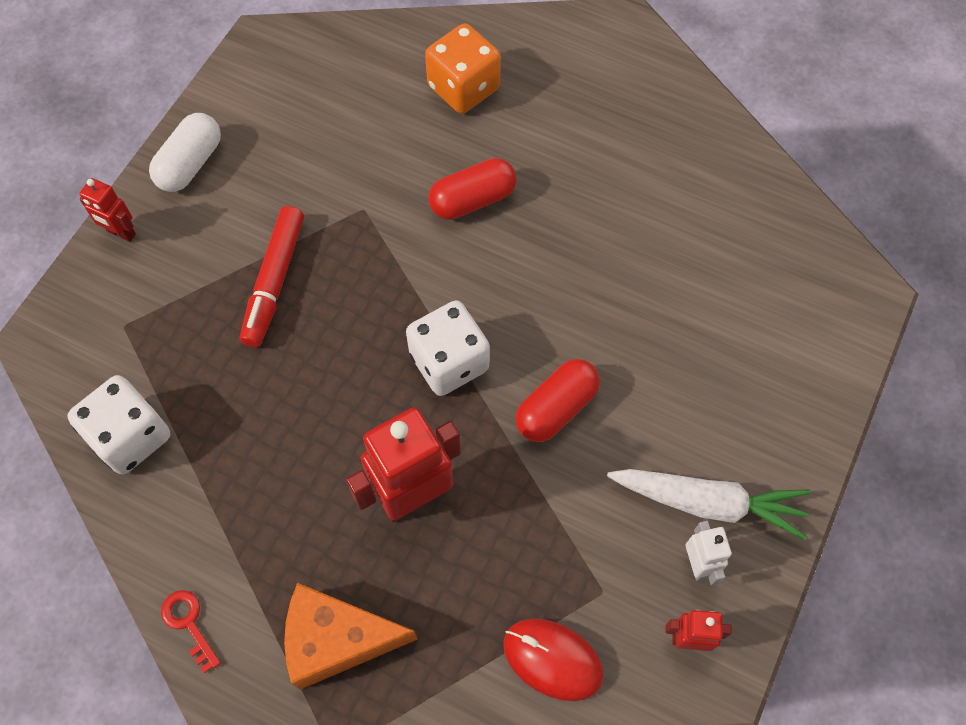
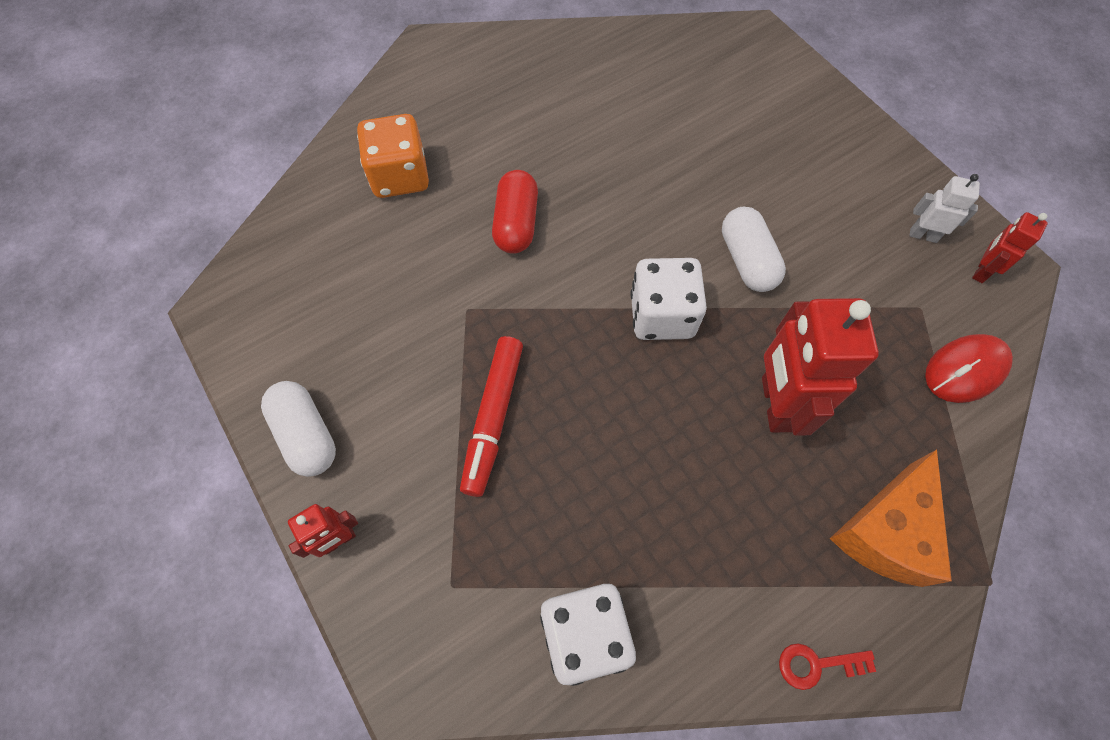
camera: 60 degrees left, 0 degrees up
(274, 281) = (493, 418): red marker -> red marker turned 60 degrees clockwise
(556, 408) = (747, 260): red capsule -> white capsule
(708, 503) = (876, 204): white carrot -> none

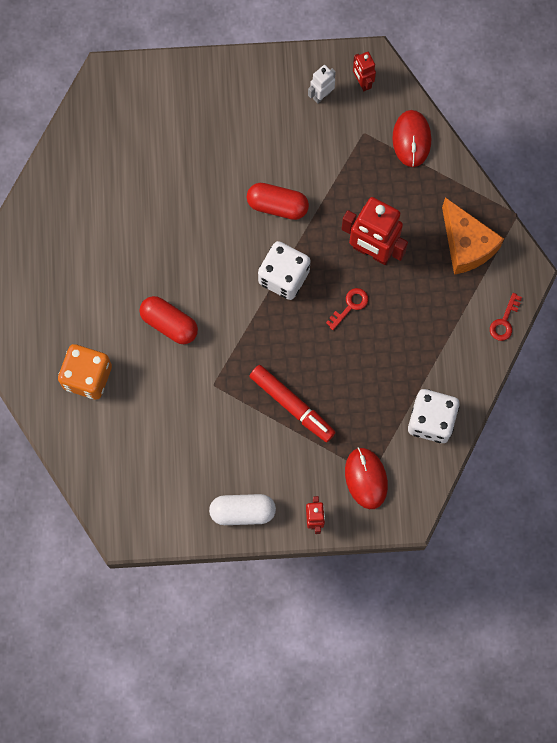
camera: 60 degrees left, 10 degrees up
(438, 583) = (366, 478): none -> red mouse
(680, 417) = (350, 306): none -> red key
(747, 260) = (277, 206): white capsule -> red capsule

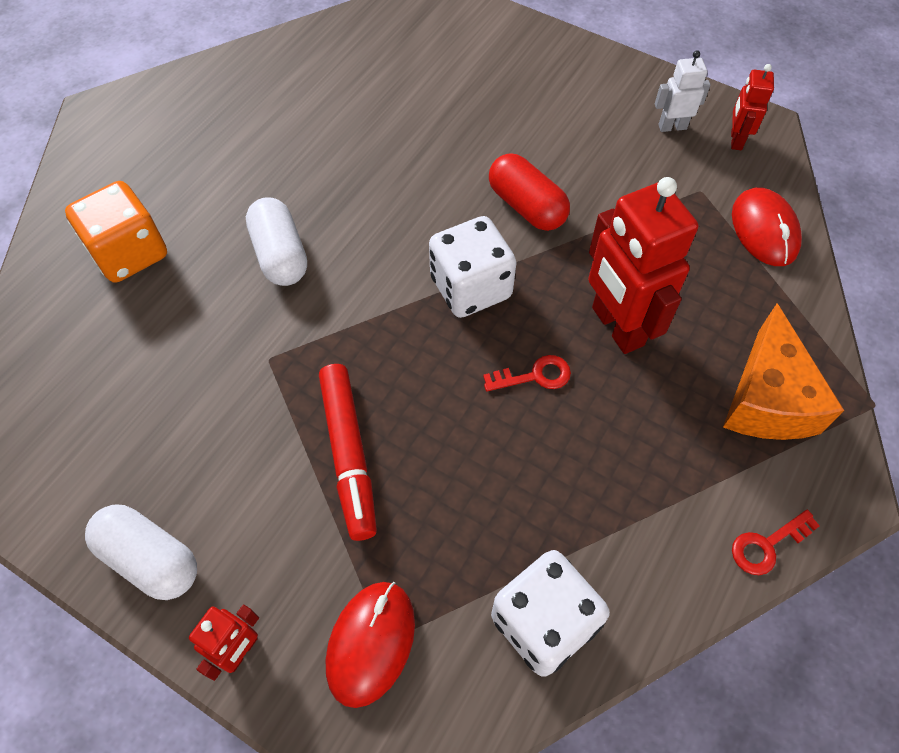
camera: 35 degrees right, 15 degrees down
(169, 324) = (280, 255): red capsule -> white capsule
(411, 139) = (764, 230): red mouse -> red mouse turned 45 degrees counterclockwise

